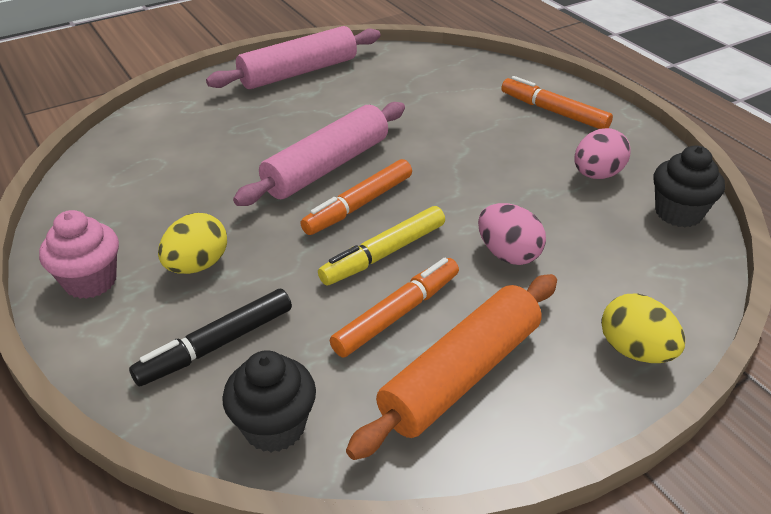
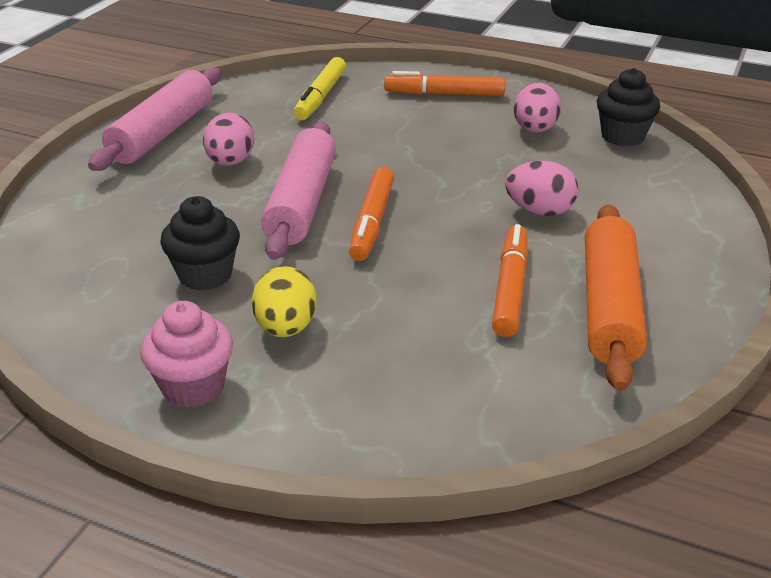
camera: 35 degrees left, 5 degrees down
(216, 345) = (390, 379): black marker -> none
(274, 426) = (519, 410): black cupcake -> black cupcake (205, 275)
(316, 113) = (230, 162): none -> pink egg
(383, 254) = (442, 250): yellow marker -> yellow marker (320, 97)
(635, 350) = (701, 238): yellow egg -> none

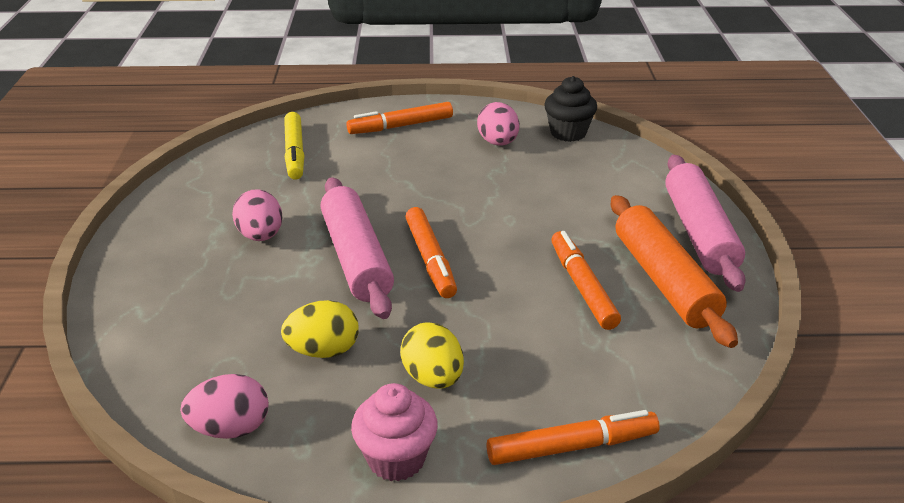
camera: 25 degrees left, 0 degrees up
(162, 133) = (171, 222): pink rolling pin -> pink rolling pin (699, 232)
(205, 275) = (323, 351): black cupcake -> yellow egg
(370, 433) = (572, 447): none -> orange marker
(539, 211) = (554, 213): pink egg -> pink egg (231, 428)

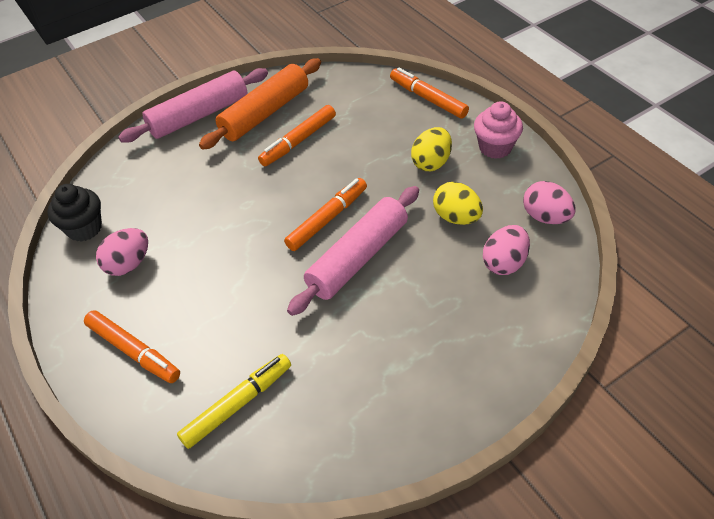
camera: 120 degrees left, 15 degrees up
(261, 236) = (379, 332): pink egg -> pink egg (504, 263)

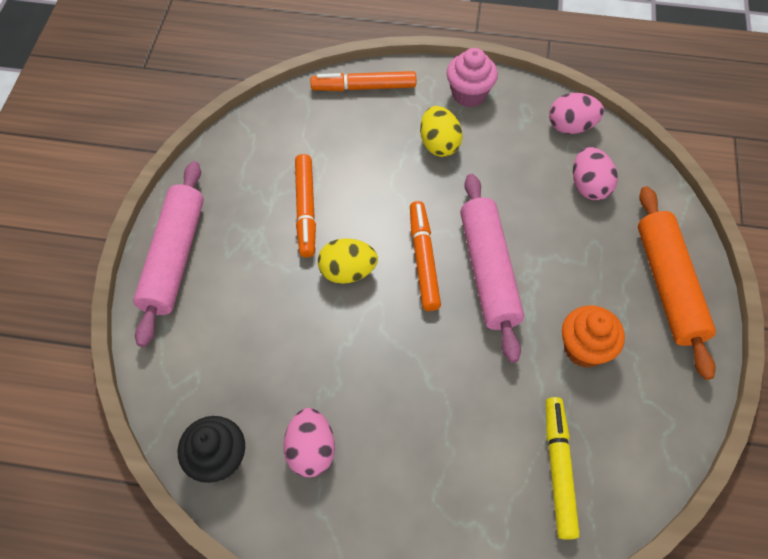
camera: 50 degrees left, 10 degrees up
(133, 351) = (424, 514): orange marker -> none
(265, 113) = (237, 206): orange rolling pin -> orange rolling pin (668, 286)
(355, 354) = (584, 348): none -> orange cupcake
(456, 217) = (514, 176): yellow egg -> yellow egg (347, 271)

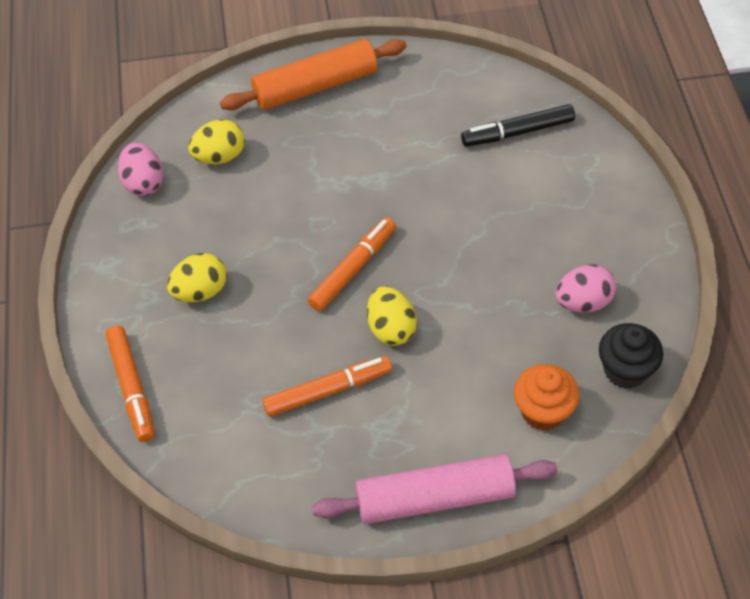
camera: 105 degrees left, 5 degrees down
(423, 259) = (353, 269): orange marker -> orange marker turned 150 degrees clockwise
(469, 94) = (118, 281): pink cupcake -> none
(488, 271) = (348, 215): pink rolling pin -> none
(558, 469) = (517, 132): yellow marker -> black marker
(584, 348) = (402, 133): orange cupcake -> orange cupcake (543, 411)
(589, 186) = (219, 156): pink egg -> yellow egg

